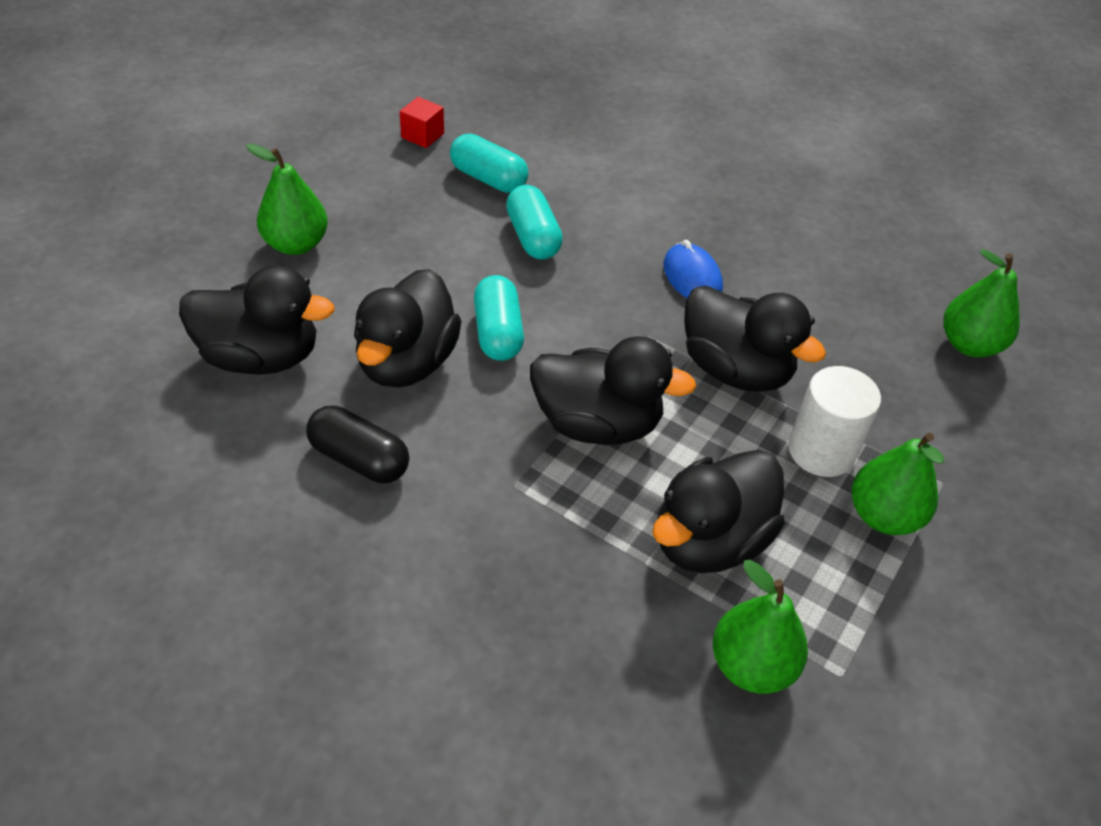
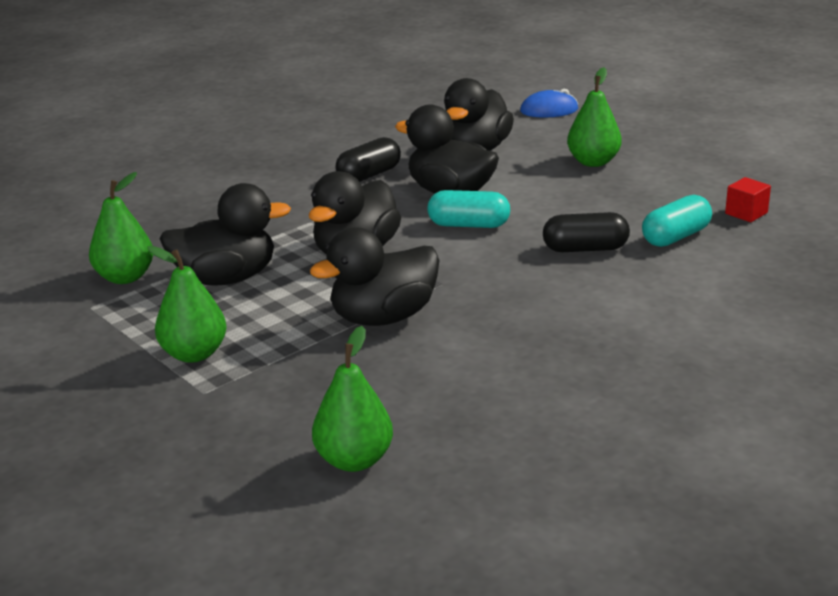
camera: 110 degrees right, 20 degrees down
(533, 237) = (585, 249): turquoise capsule -> black capsule
(692, 277) = (510, 316): blue mouse -> blue mouse (549, 110)
(709, 540) = (226, 278): black duck -> black duck turned 105 degrees clockwise
(821, 451) = (274, 340): white cylinder -> none

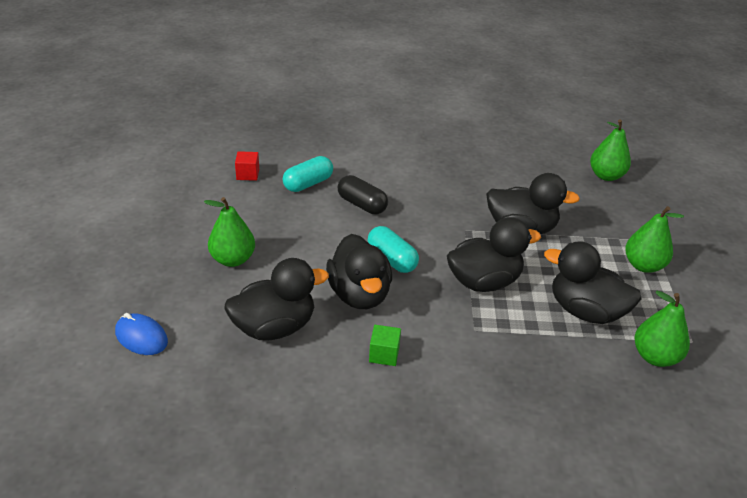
camera: 140 degrees left, 10 degrees up
(369, 175) = (384, 354): black capsule -> green cube
(676, 237) = (308, 184): turquoise capsule -> turquoise capsule turned 45 degrees counterclockwise

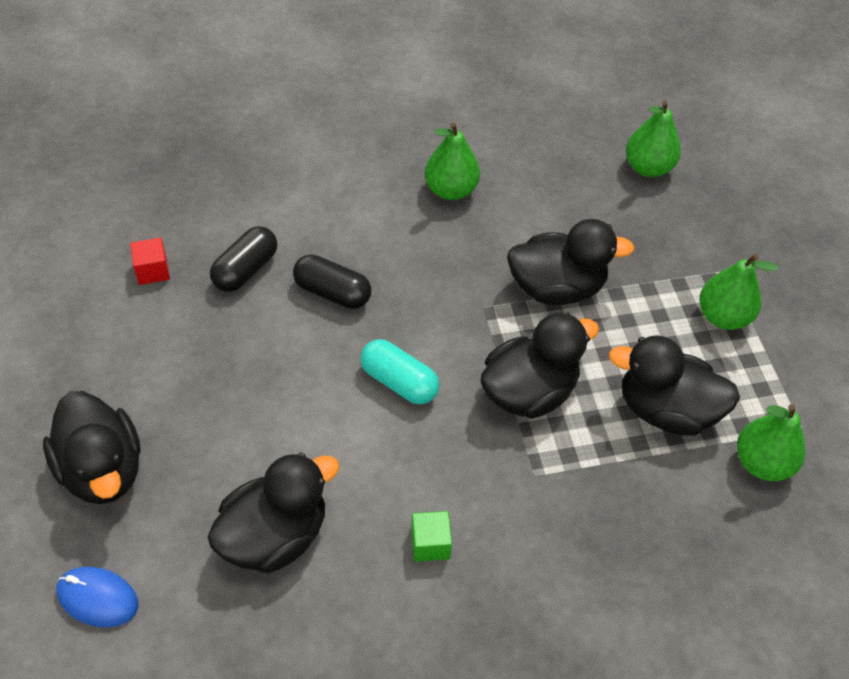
camera: 15 degrees left, 15 degrees up
(233, 259) = (181, 433): green pear -> green pear (450, 190)
(308, 184) = (245, 270): turquoise capsule -> black capsule
(359, 294) = (372, 453): black duck -> black duck (102, 470)

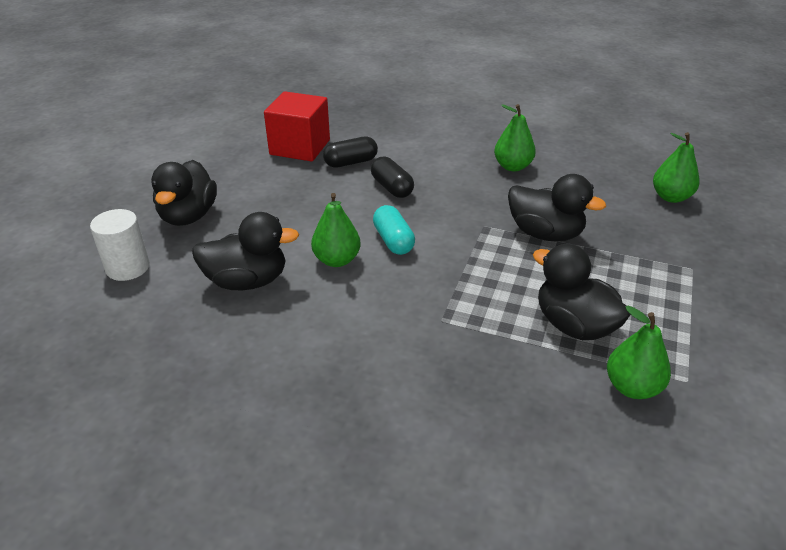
camera: 35 degrees right, 15 degrees down
(98, 598) = (128, 267): blue mouse -> white cylinder
(152, 271) = (300, 147): red cube -> red cube, size x2.34
(430, 544) = (336, 325): green cube -> none
(529, 392) = (477, 277): black duck -> none
(723, 317) = (668, 292): green pear -> green pear (337, 260)

